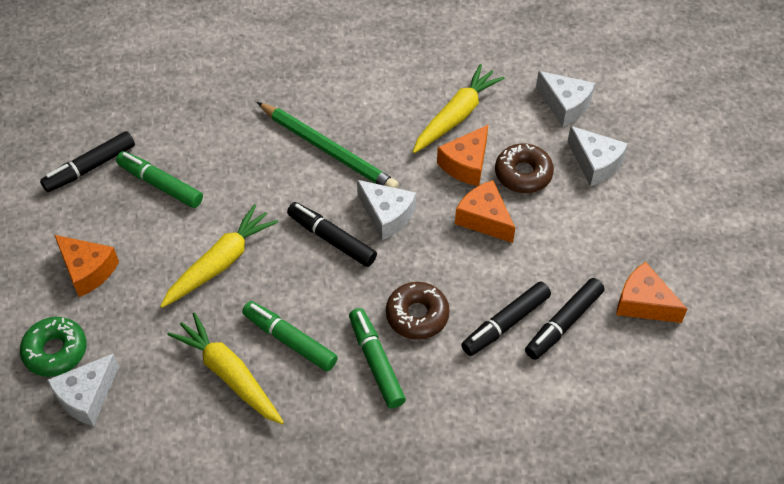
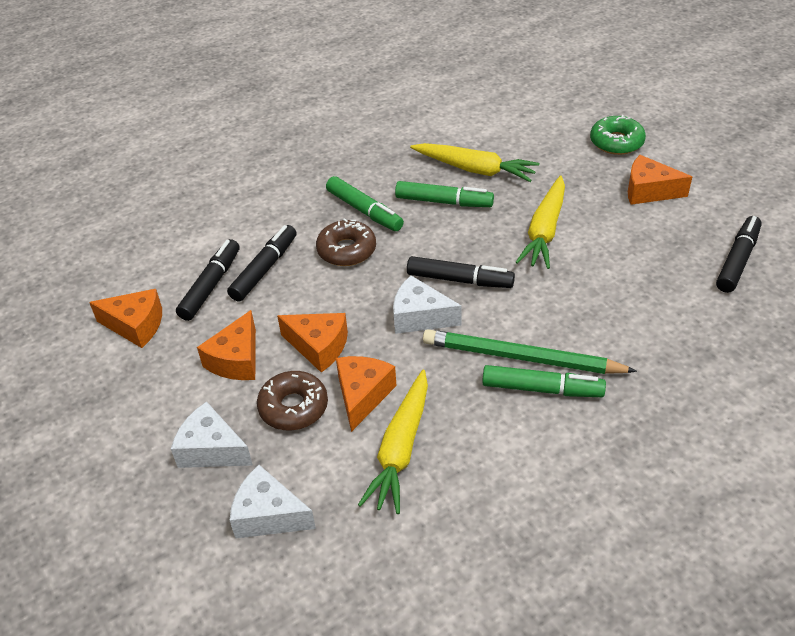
camera: 160 degrees right, 10 degrees down
(87, 397) = (567, 129): white cheese -> none
(160, 185) = (657, 269): green marker -> green marker (542, 389)
(558, 232) = (236, 360): none -> orange cheese

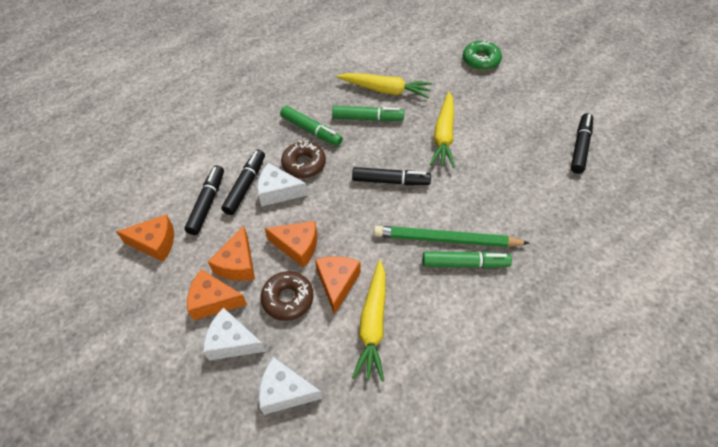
camera: 10 degrees left, 10 degrees up
(420, 317) = (367, 214): white cheese -> white cheese (278, 192)
(649, 191) = (510, 98): orange cheese -> orange cheese (213, 301)

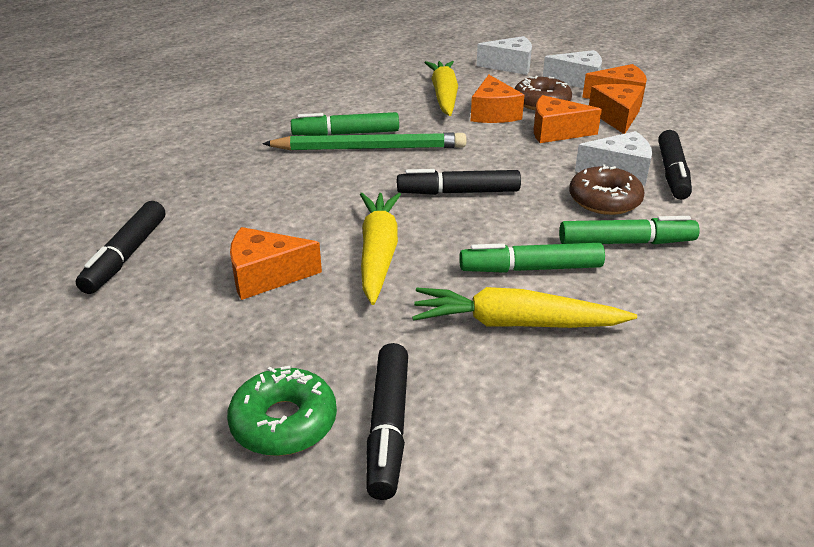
camera: 170 degrees right, 20 degrees down
(155, 243) = (731, 123): orange cheese -> orange cheese (266, 276)
(207, 203) = (707, 154): black marker -> black marker (388, 427)
(311, 130) = (625, 242): green marker -> green marker turned 150 degrees clockwise

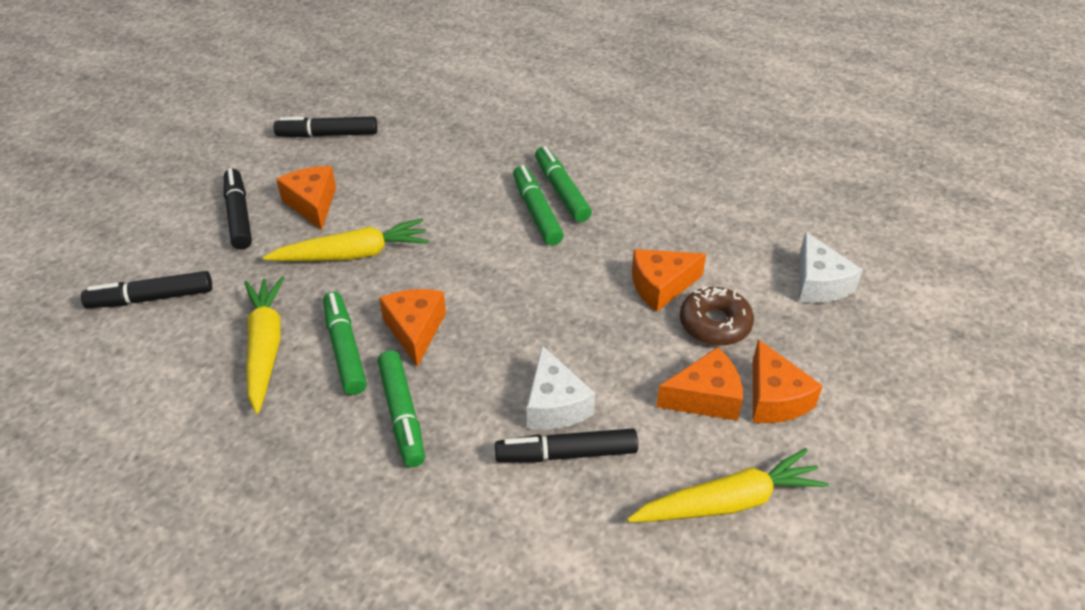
camera: 75 degrees right, 10 degrees up
(284, 422) = (157, 252): green donut -> none
(369, 148) = (536, 212): green pencil -> green marker
(444, 96) = (689, 241): yellow carrot -> yellow carrot (728, 502)
(458, 192) = (468, 285): black marker -> black marker (239, 215)
(556, 132) = (635, 344): orange cheese -> orange cheese (415, 330)
(578, 81) = (807, 353): white cheese -> none
(604, 200) = (483, 394): brown donut -> none

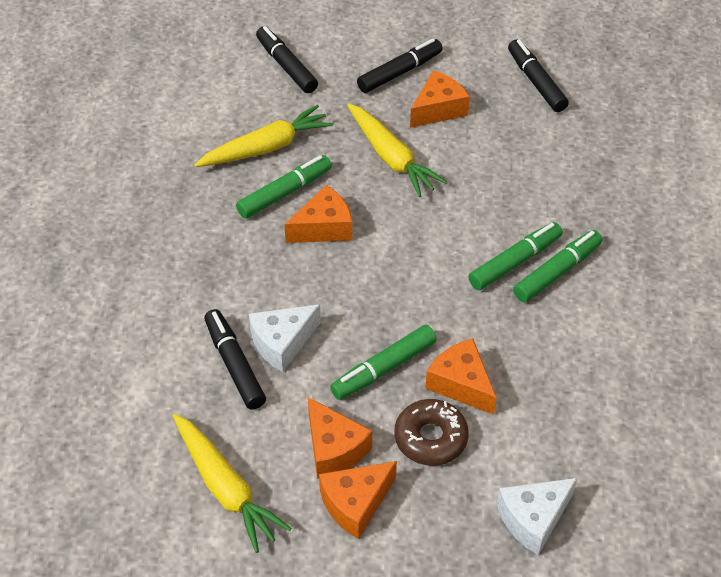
camera: 70 degrees right, 5 degrees up
(402, 414) = (234, 250): green marker -> green marker (384, 369)

